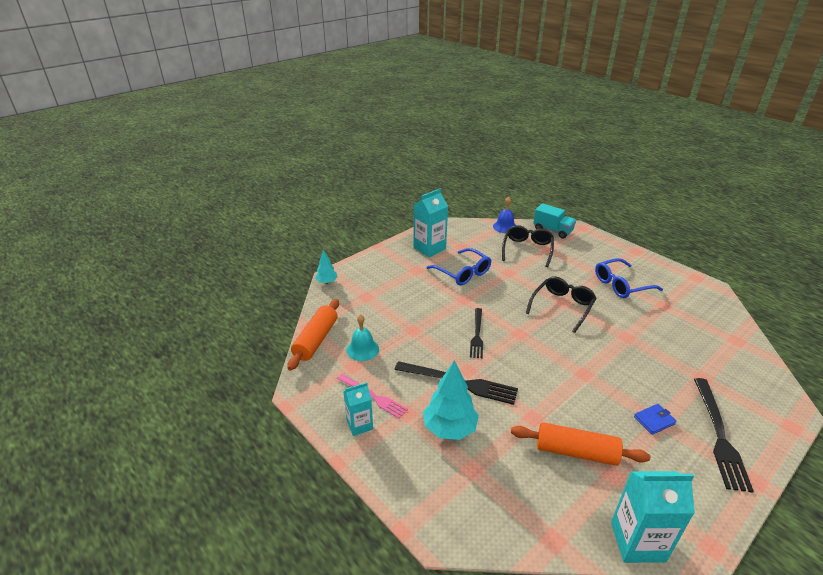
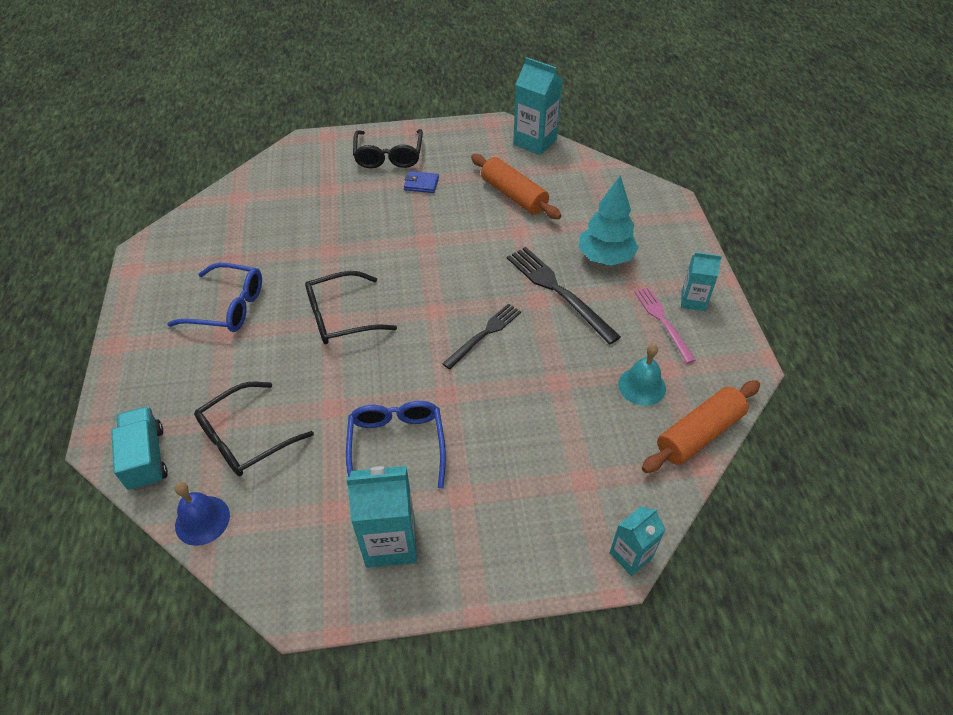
camera: 145 degrees left, 15 degrees up
(327, 282) = (631, 555): turquoise tree -> turquoise carton
(719, 435) = (389, 156): black fork -> black glasses

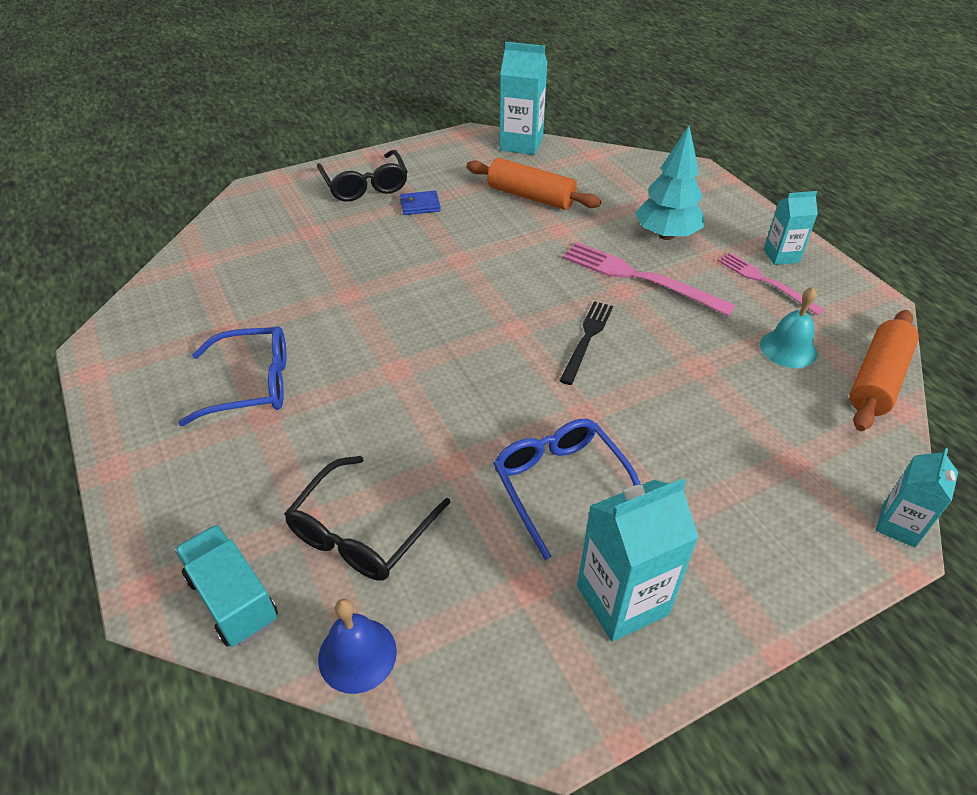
camera: 20 degrees left, 5 degrees down
(341, 316) = (406, 360): black glasses -> none
(558, 291) = (639, 278): black fork -> pink fork

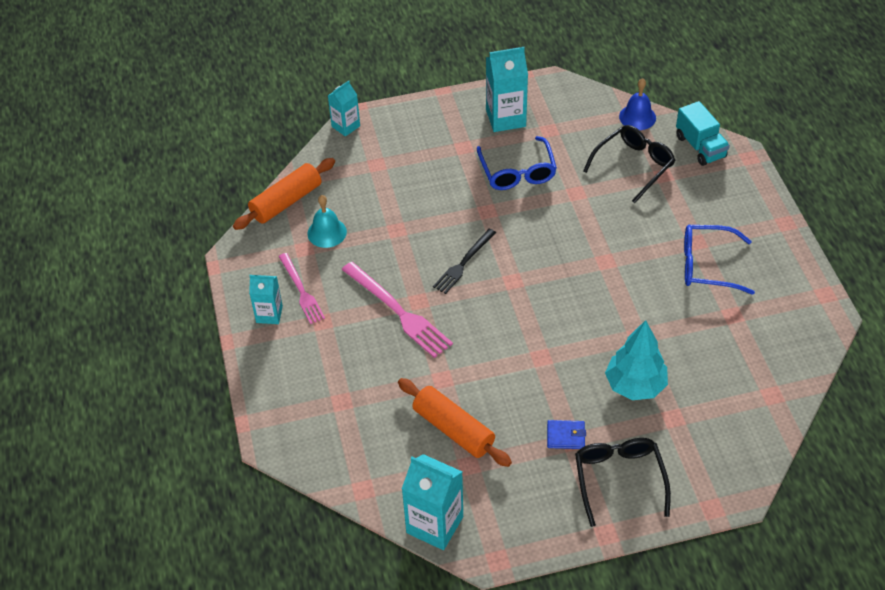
camera: 165 degrees left, 5 degrees up
(666, 235) = (350, 354): turquoise tree -> turquoise tree (635, 385)

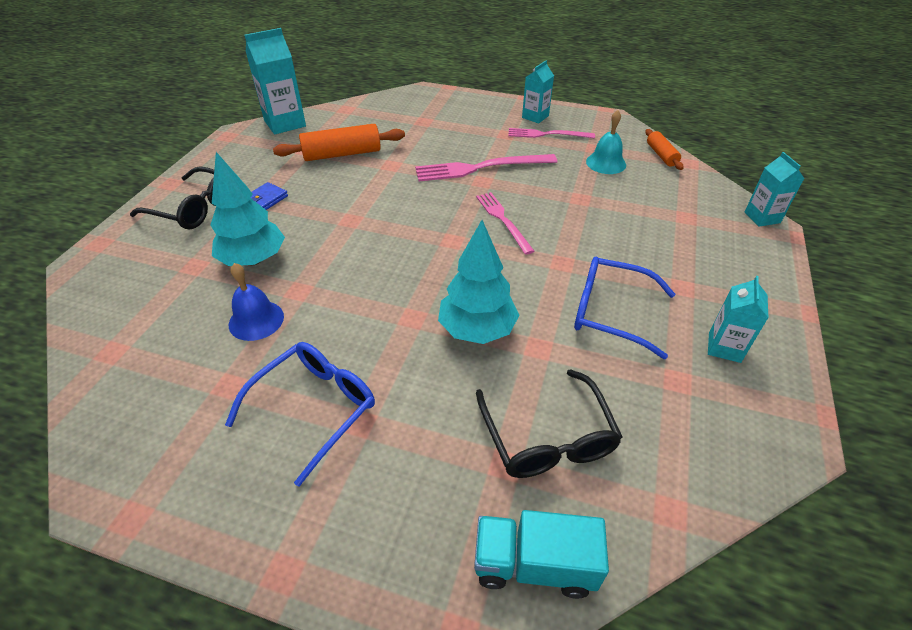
camera: 120 degrees right, 5 degrees down
(286, 202) = (661, 155): orange rolling pin -> orange rolling pin, size x0.58
(463, 263) = (503, 220): black fork -> pink fork
(505, 118) = (724, 347): turquoise carton -> turquoise carton, size x0.61
(587, 226) = (477, 329): none -> turquoise tree
(637, 117) = (658, 512): blue bell -> blue bell (256, 320)

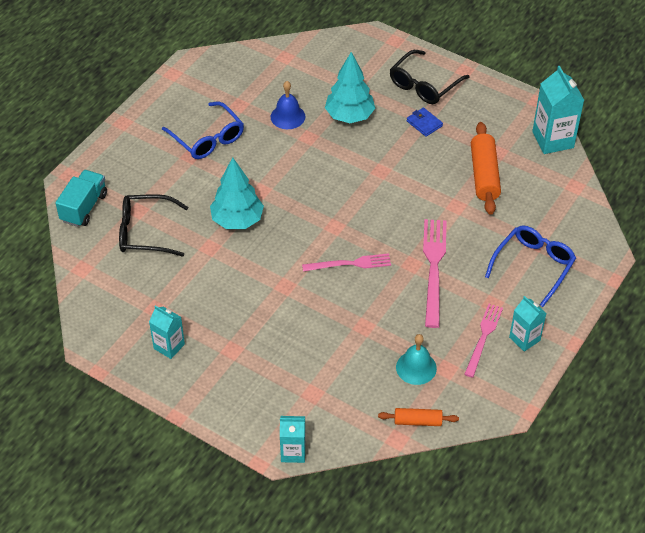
camera: 105 degrees right, 5 degrees up
(611, 312) = (224, 296): blue glasses -> blue glasses (533, 266)

